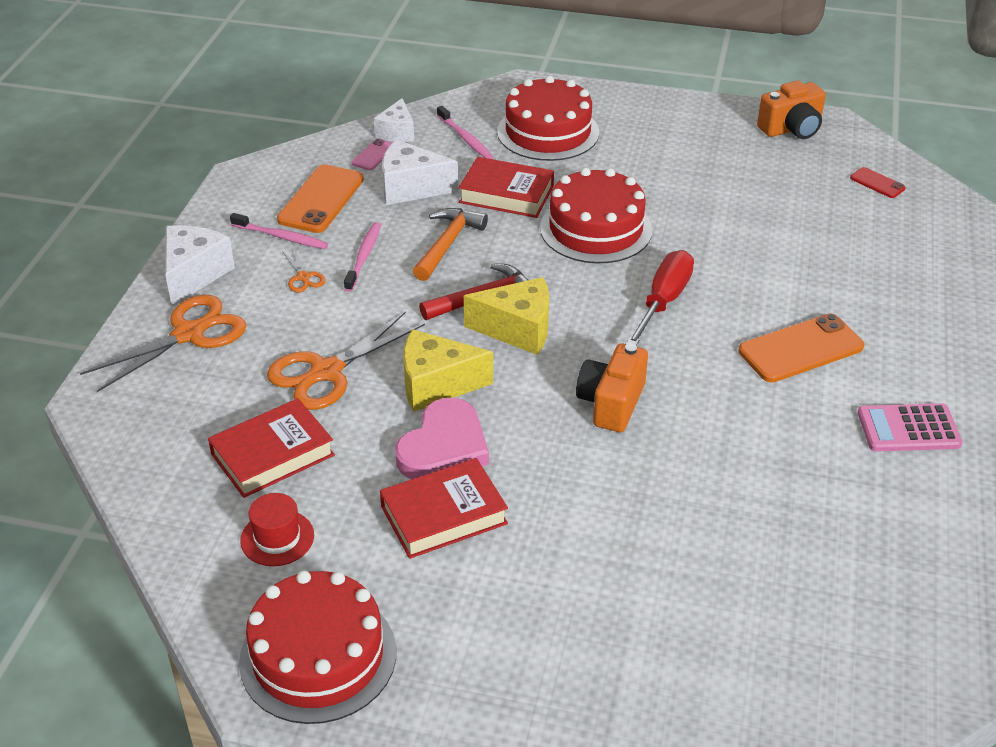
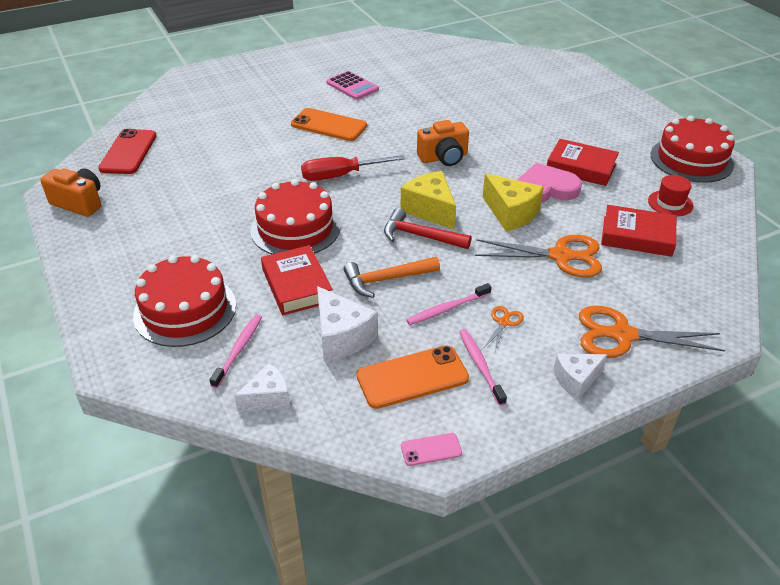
camera: 130 degrees left, 0 degrees up
(194, 274) = (576, 380): white cheese -> white cheese, size x0.66
(374, 155) = (318, 389): pink phone -> pink phone (431, 449)
(877, 183) = (128, 152): red phone -> red phone, size x1.99

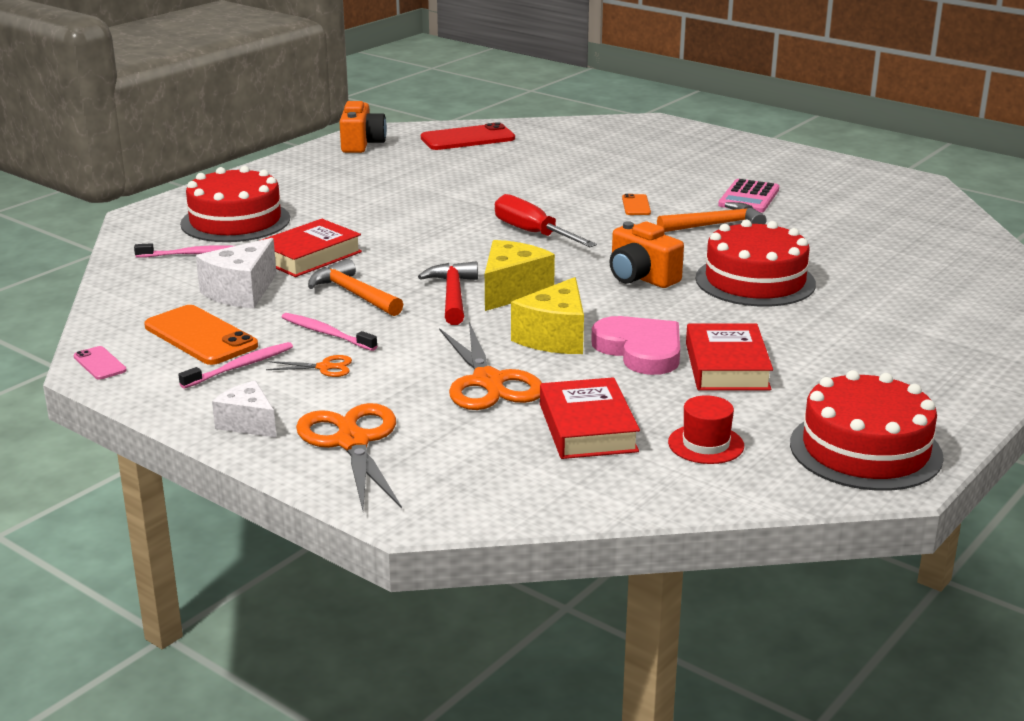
camera: 65 degrees right, 15 degrees down
(268, 398) = (134, 280): white cheese -> none
(295, 228) = (407, 234): red cake -> red cake (755, 281)
(329, 125) = (636, 205): orange phone -> orange phone, size x0.50
(384, 109) = (716, 225): none -> orange hammer

